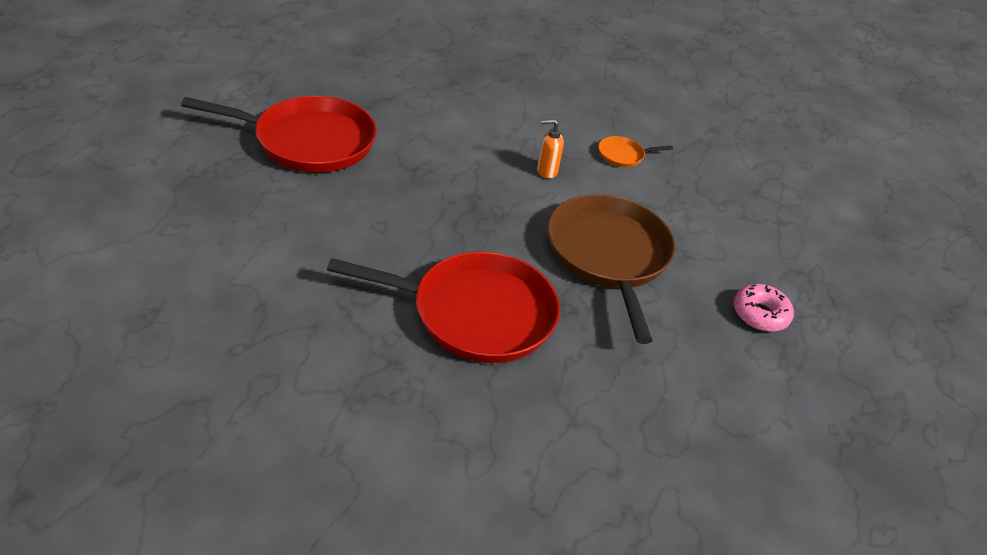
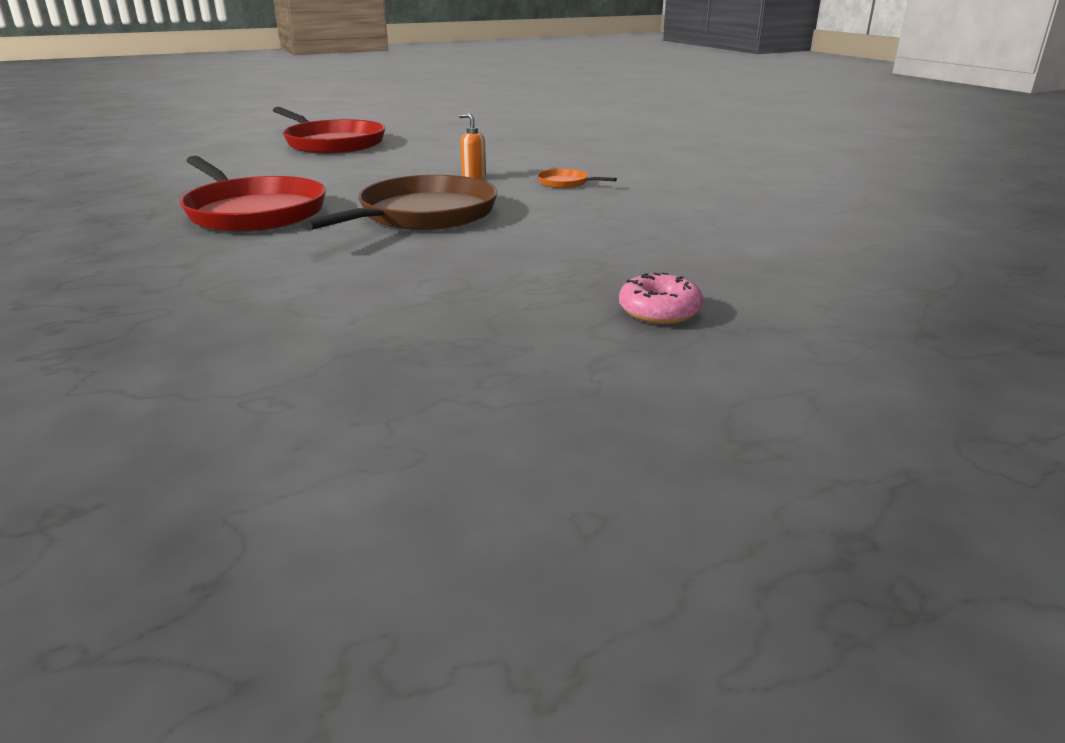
camera: 45 degrees right, 15 degrees down
(760, 314) = (488, 268): pink donut -> pink donut (659, 311)

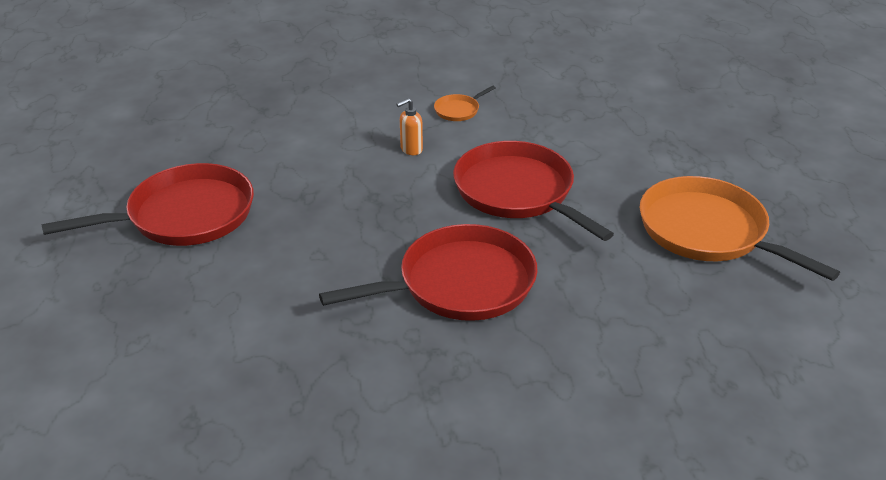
camera: 70 degrees left, 10 degrees up
(387, 300) = (707, 231): none -> orange pan
(423, 215) = (517, 192): brown pan -> red pan
(659, 311) = (746, 140): pink donut -> none

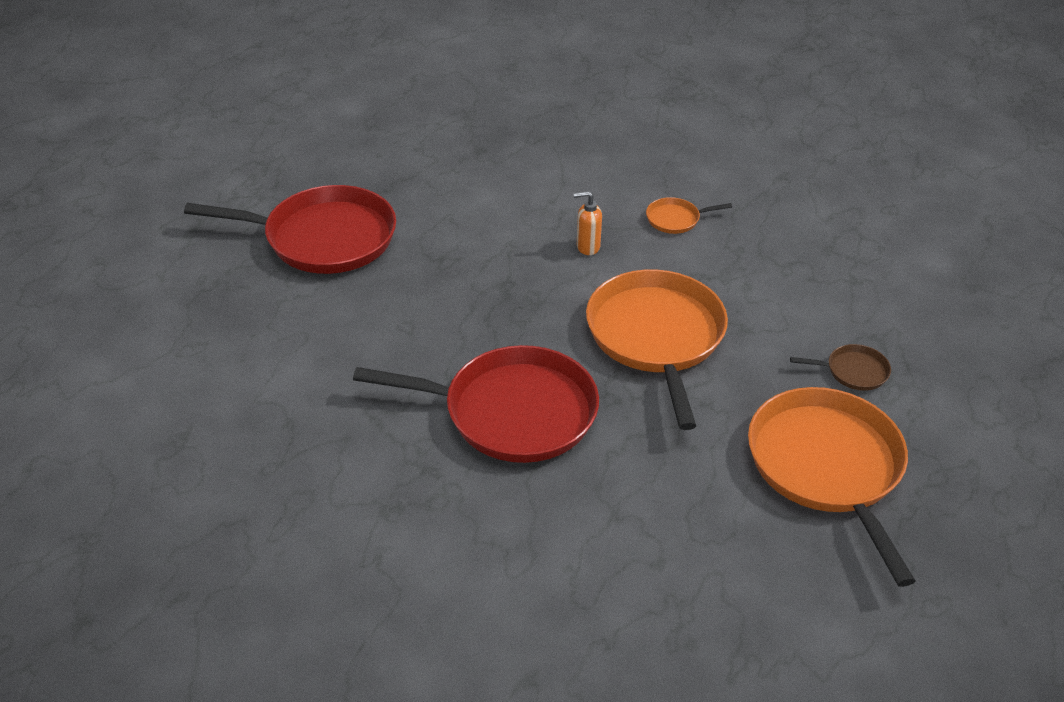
camera: 30 degrees right, 5 degrees up
(517, 192) = (656, 337): red pan -> orange pan
(667, 166) = (853, 371): none -> brown pan

